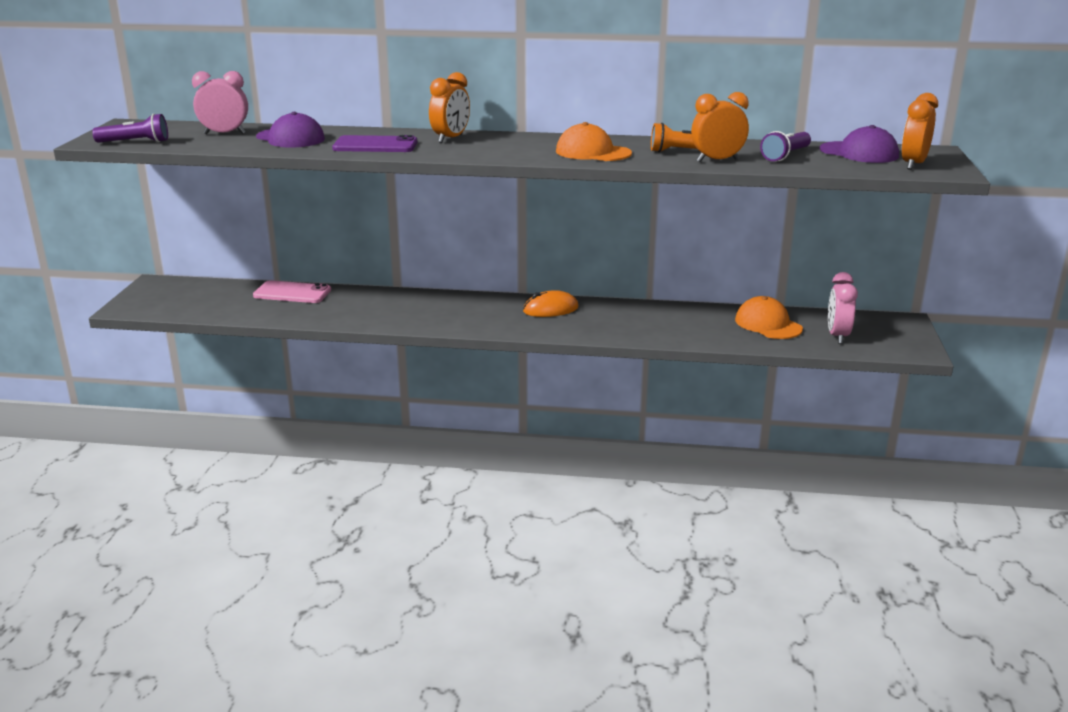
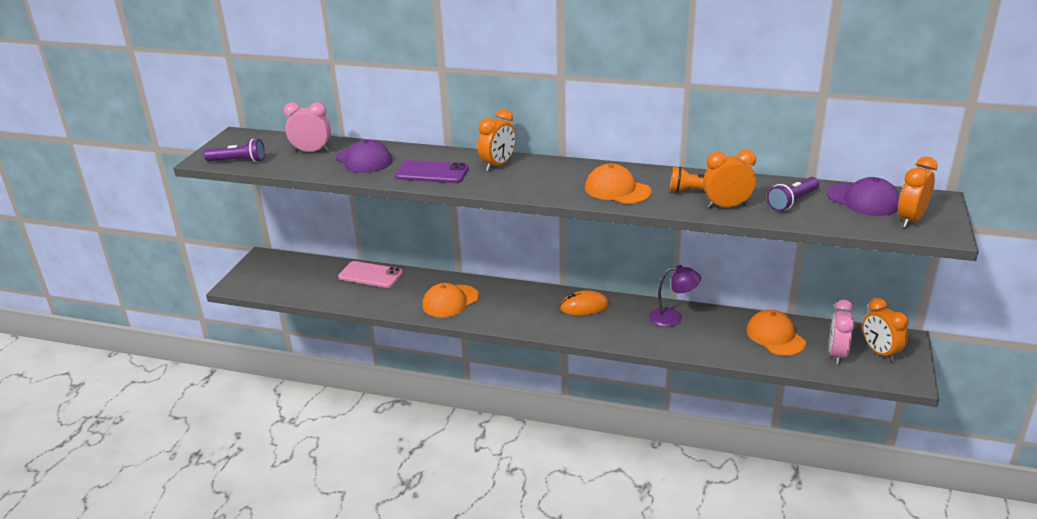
camera: 10 degrees right, 5 degrees up
(394, 311) = (450, 301): none -> orange cap
(652, 314) = (673, 317): none -> purple lamp
(881, 332) = (880, 352): none -> orange clock

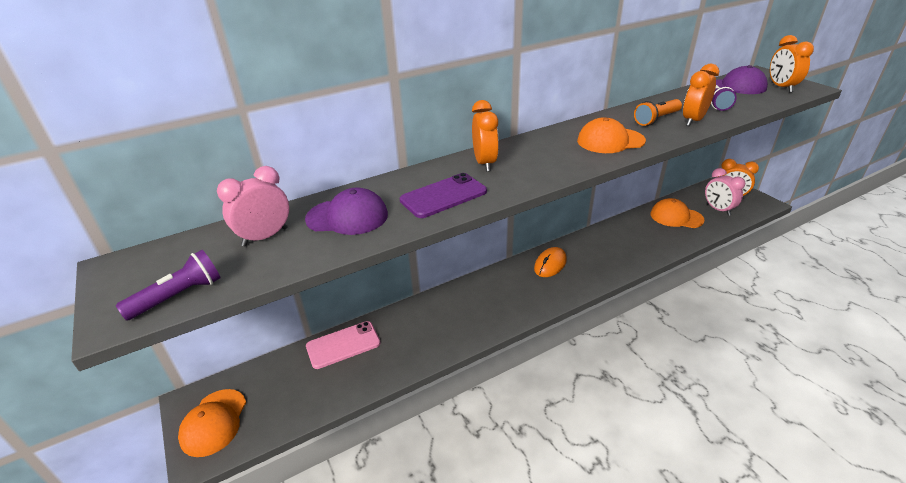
camera: 45 degrees left, 5 degrees up
(450, 301) = (452, 323): orange cap -> orange cap (214, 422)
(673, 317) = (610, 238): purple lamp -> none

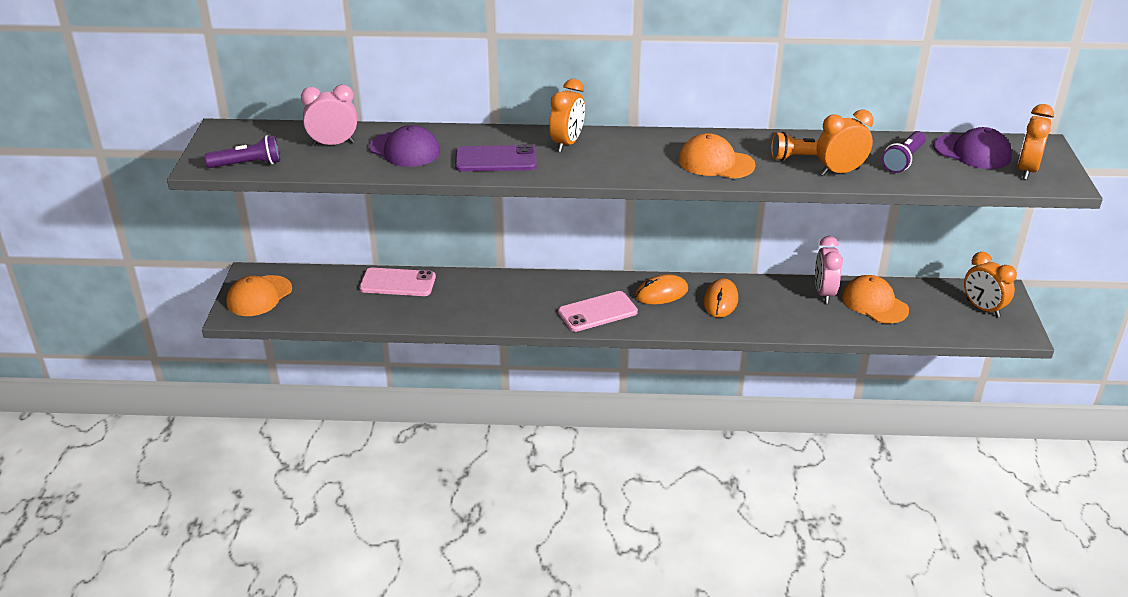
camera: 30 degrees right, 0 degrees up
(524, 298) = (597, 312): none -> pink phone
(592, 253) = (720, 301): none -> orange mouse
(718, 209) = (942, 316): pink clock -> pink clock (824, 293)

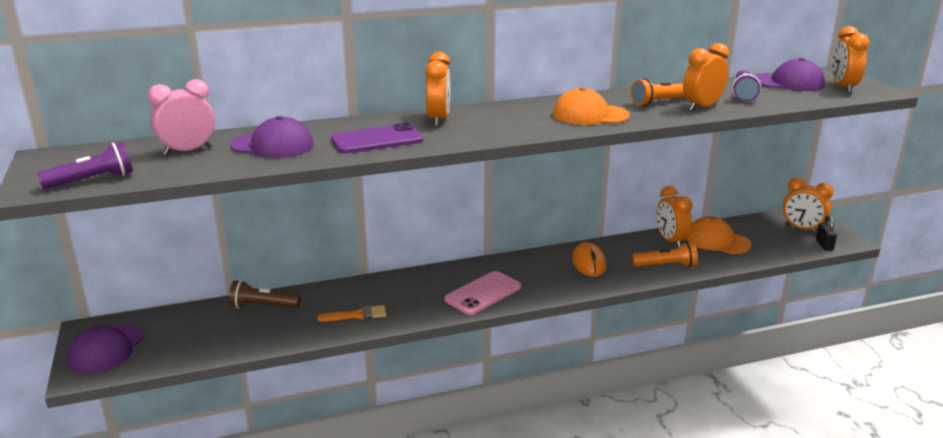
camera: 20 degrees left, 10 degrees down
(259, 296) = (107, 349): orange cap -> purple cap
(397, 283) = (263, 306): pink phone -> brown flashlight
(473, 309) = (357, 315): none -> orange brush
(661, 293) = (532, 267): orange mouse -> none
(797, 320) = (666, 266): none -> orange flashlight
(824, 293) = (670, 241): pink clock -> orange clock
(991, 333) = (824, 245): none -> black padlock

